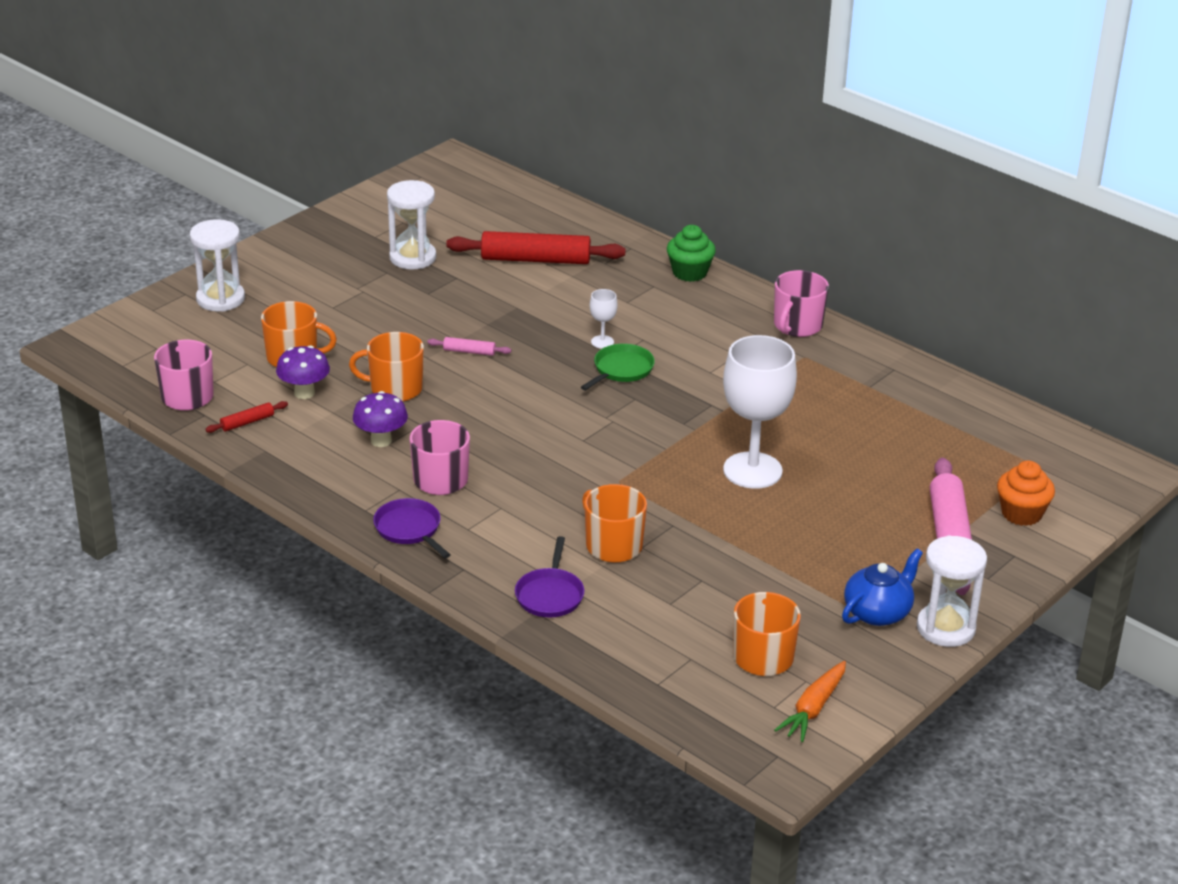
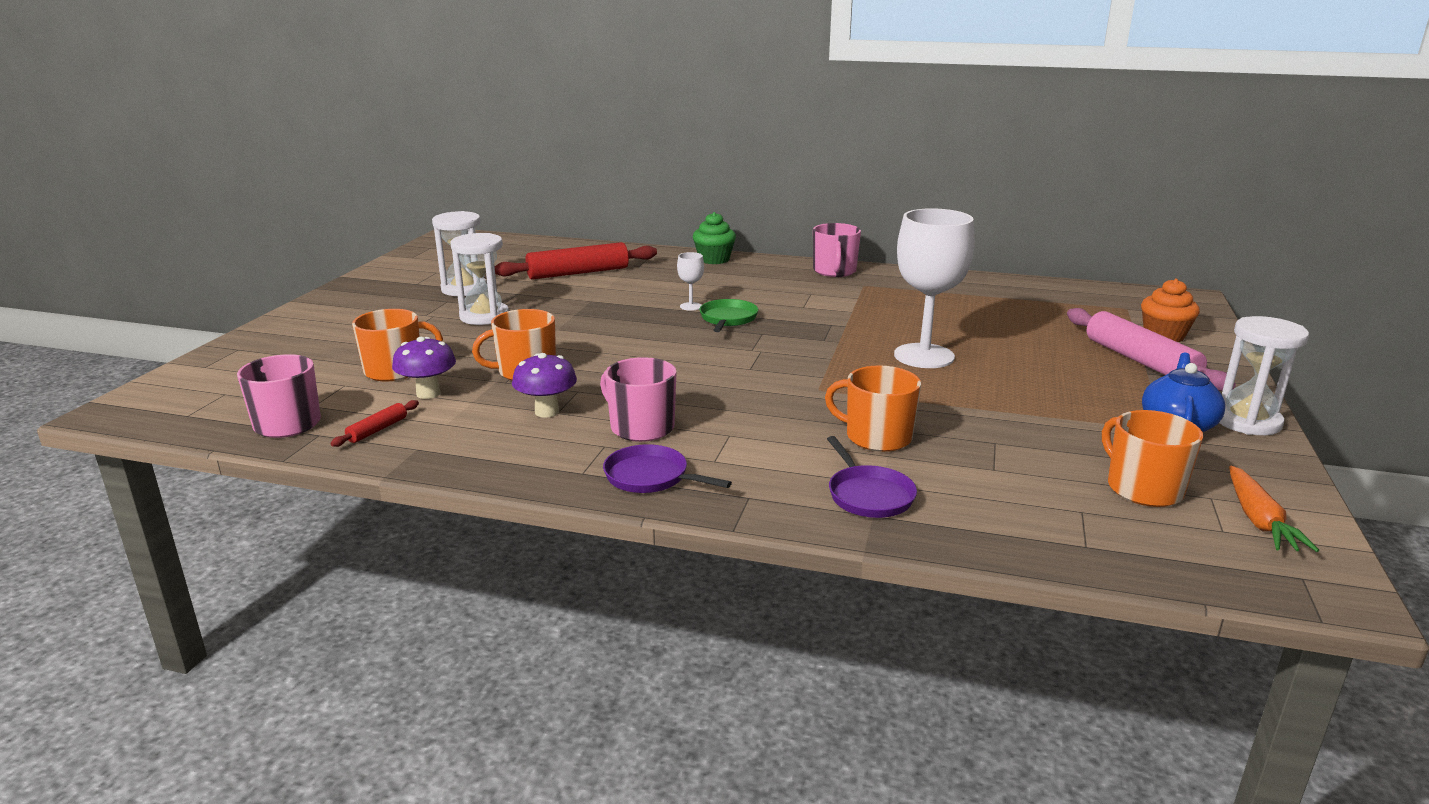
camera: 25 degrees left, 10 degrees down
(220, 299) = (282, 345): white hourglass -> white hourglass (484, 316)
(469, 351) = (575, 333): pink rolling pin -> none

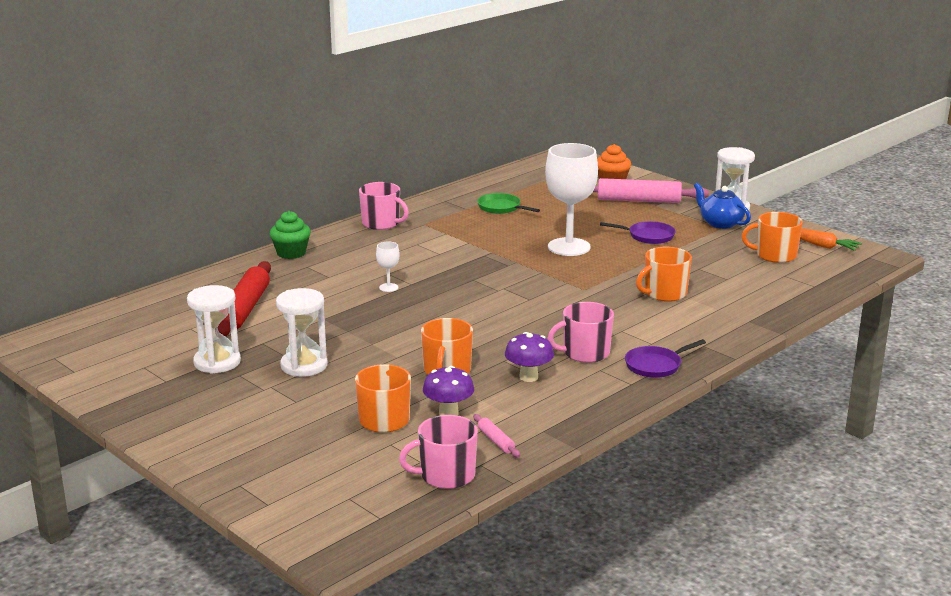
camera: 60 degrees left, 0 degrees up
(377, 430) = (496, 441): red rolling pin -> pink rolling pin
(728, 319) = (431, 282): green pan -> green pan (501, 208)
(868, 495) = (728, 316): purple pan -> purple pan (648, 236)

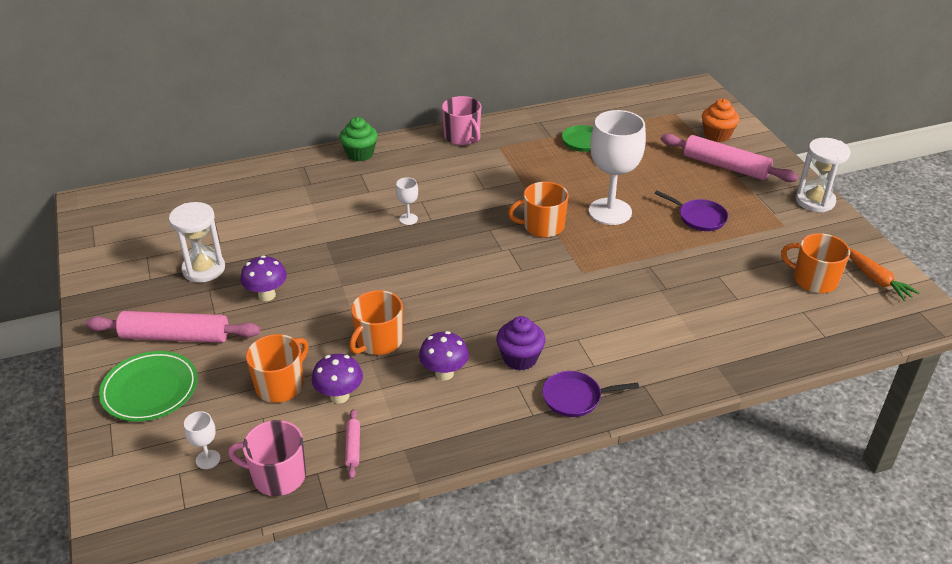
camera: 25 degrees right, 15 degrees up
(240, 413) = (175, 336): none -> pink rolling pin
(245, 309) = (273, 211): red rolling pin -> none
(256, 453) = (150, 390): none -> green plate
(304, 366) = (267, 295): white hourglass -> purple mushroom
(367, 482) = (208, 459): none -> white goblet
(585, 353) = (520, 358): pink mug -> purple cupcake
(664, 293) = (657, 301): orange mug -> orange mug (542, 226)
(720, 223) = (788, 219): blue teapot -> none

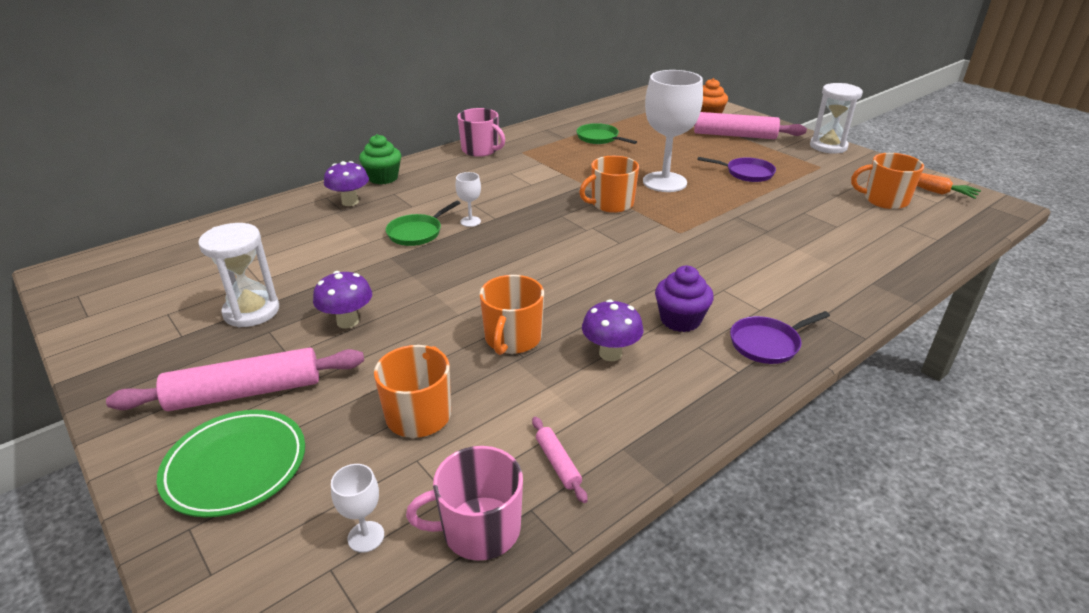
camera: 20 degrees left, 5 degrees down
(339, 396) = (503, 408): purple mushroom -> purple mushroom (350, 202)
(359, 221) = (417, 233): none -> green pan

